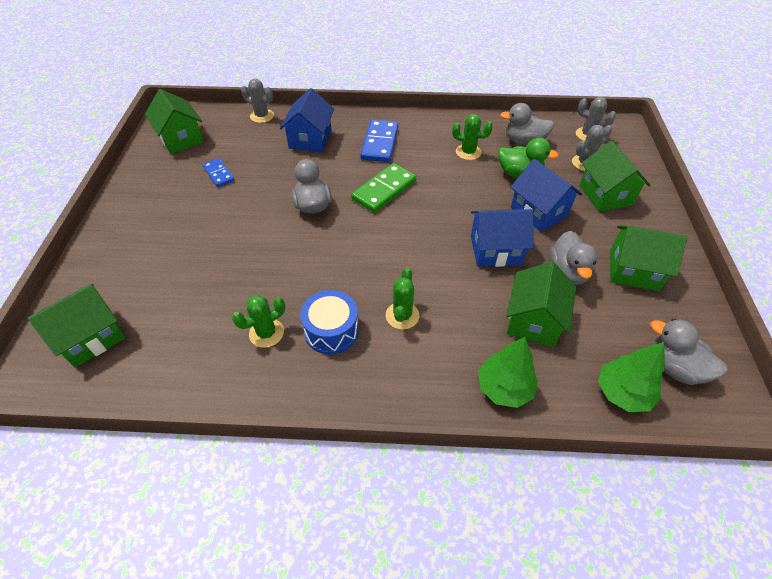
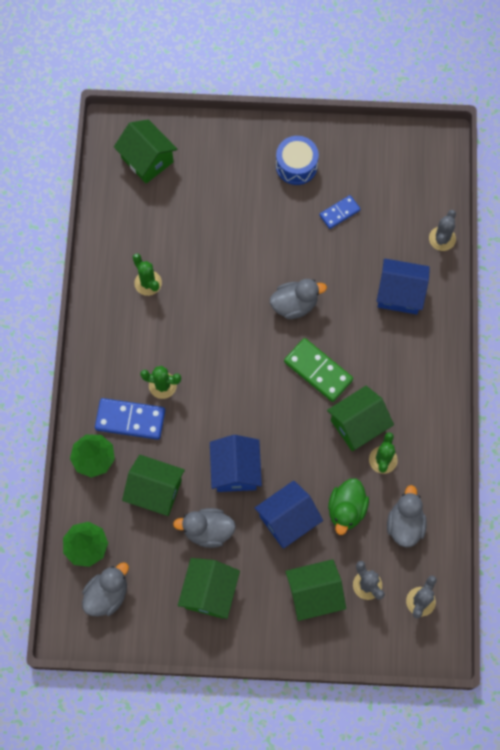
camera: 90 degrees right, 20 degrees up
(181, 138) = (397, 165): green house -> green house (358, 425)
(331, 330) = (149, 331): blue drum -> blue drum (296, 166)
(380, 143) = (396, 366): blue domino -> blue domino (130, 420)

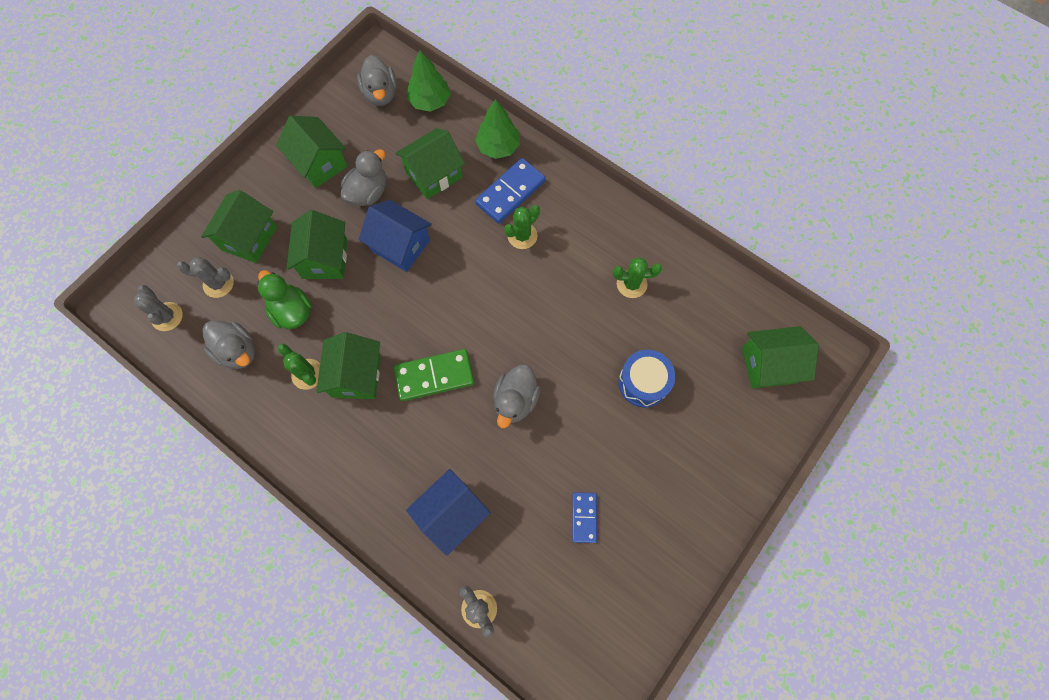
camera: 125 degrees right, 0 degrees up
(288, 520) = (325, 258): blue house -> green house
(296, 166) = (669, 511): blue drum -> blue drum (643, 382)

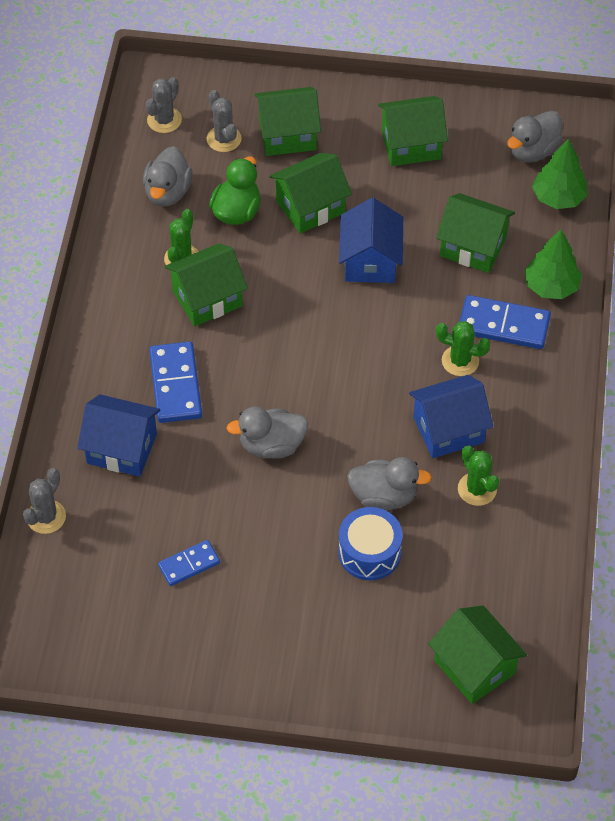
camera: 60 degrees right, 15 degrees down
(319, 163) = (411, 145): green house -> green house turned 60 degrees clockwise
(368, 192) = (409, 202): grey duck -> grey duck (384, 496)
(419, 441) = (176, 385): none -> blue domino
(434, 376) = (250, 363): green domino -> none
(573, 275) = (448, 429): none -> blue house

